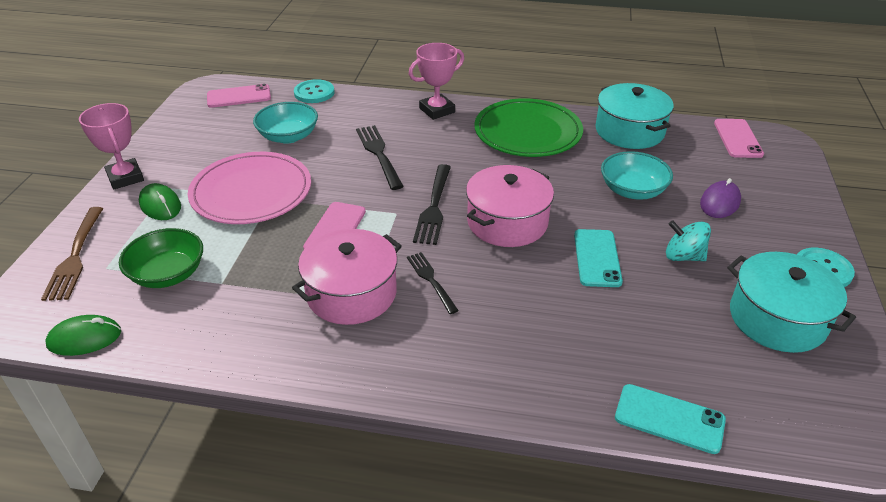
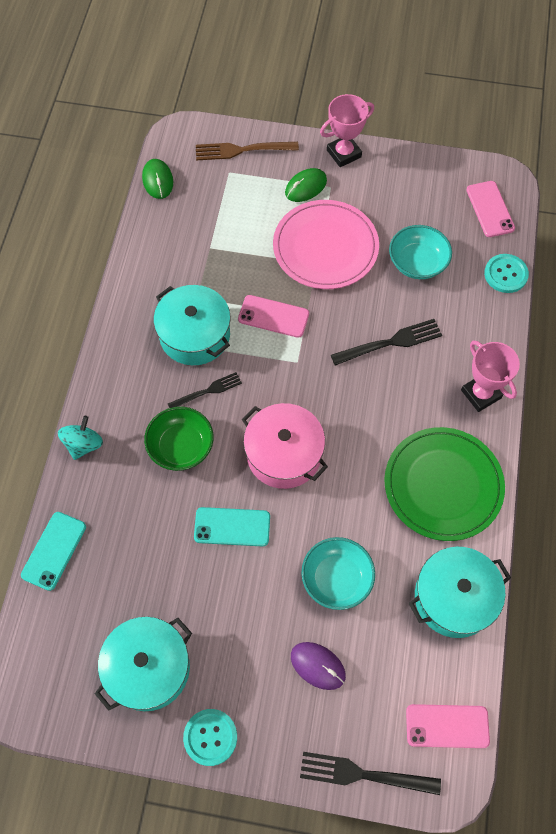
camera: 90 degrees right, 25 degrees up
(168, 274) = (220, 212): green bowl -> green bowl (181, 446)
(351, 293) = (195, 335): pink pot -> turquoise pot
(434, 207) = (306, 392): black fork -> black fork (363, 774)
(683, 256) = (233, 606): turquoise spinning top -> turquoise spinning top (83, 444)

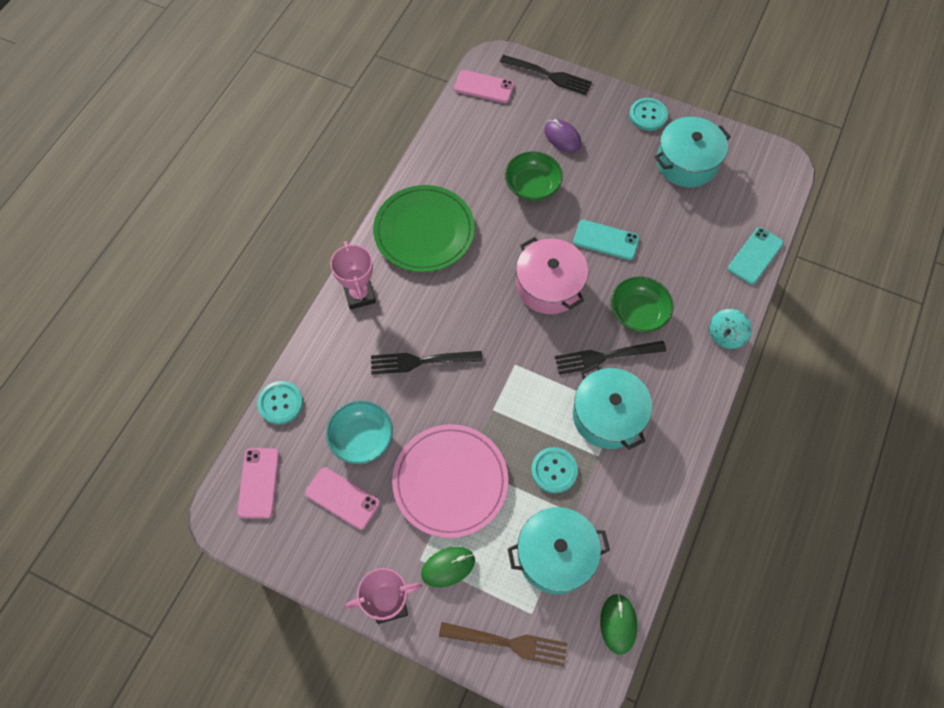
camera: 165 degrees left, 0 degrees up
(207, 391) = (605, 357): black fork -> black fork, size x1.53
(235, 277) = (554, 470): none -> turquoise button
(273, 316) = (525, 416): pink phone -> pink phone (342, 498)
(336, 578) = (532, 186): turquoise bowl -> green bowl
(454, 598) = (448, 155): turquoise pot -> turquoise pot (555, 555)

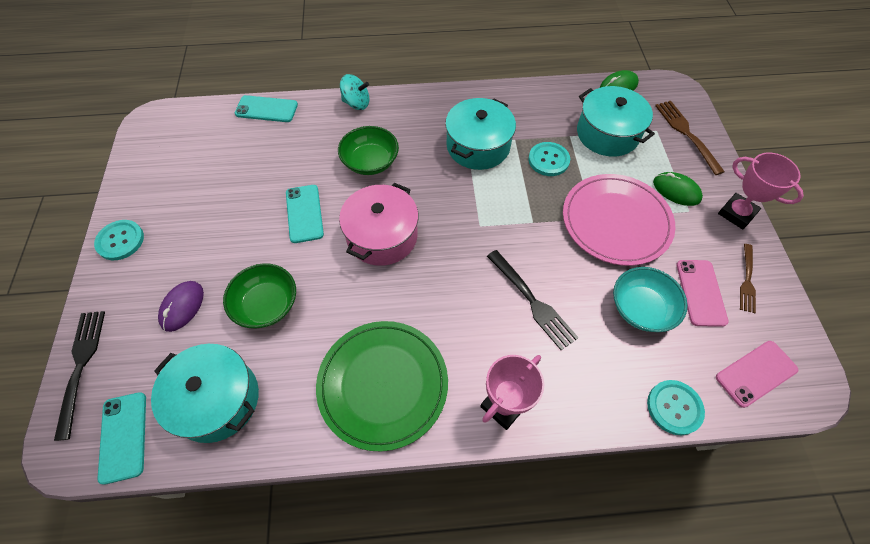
camera: 120 degrees left, 5 degrees down
(326, 548) = (747, 280): none -> brown fork
(484, 87) = (123, 437): pink phone -> turquoise phone
(605, 357) = (427, 167): black fork -> none
(686, 163) = (177, 187): turquoise pot -> turquoise pot (217, 399)

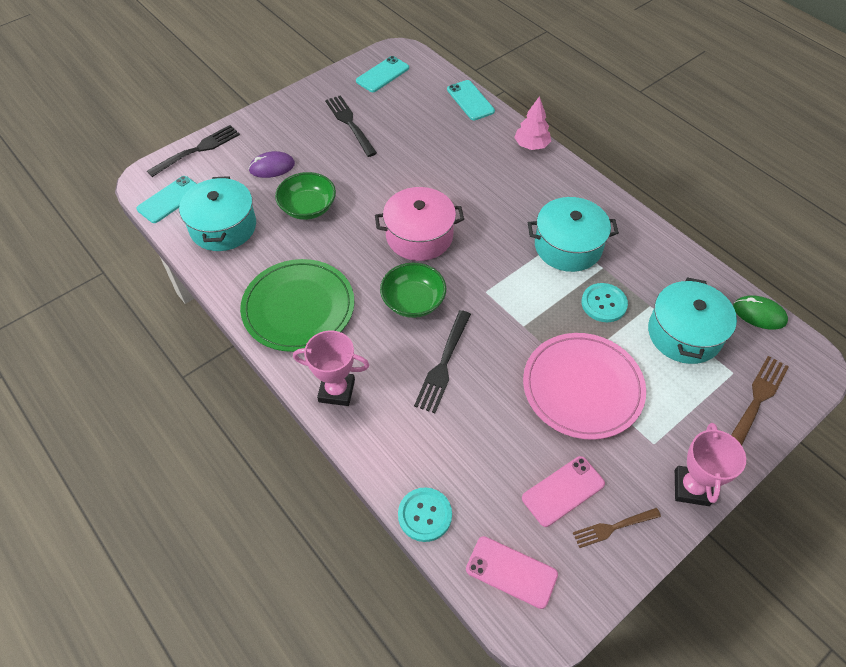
camera: 55 degrees right, 5 degrees down
(120, 241) = (293, 105): turquoise button -> none
(197, 209) = (350, 123): none -> black fork
(304, 213) = (398, 180): turquoise phone -> turquoise phone (382, 74)
(356, 103) = (531, 145): turquoise spinning top -> pink tree
(370, 162) = (481, 188): green bowl -> green bowl (413, 301)
(641, 308) = (504, 448): turquoise bowl -> none
(676, 190) = (669, 422): green mouse -> none

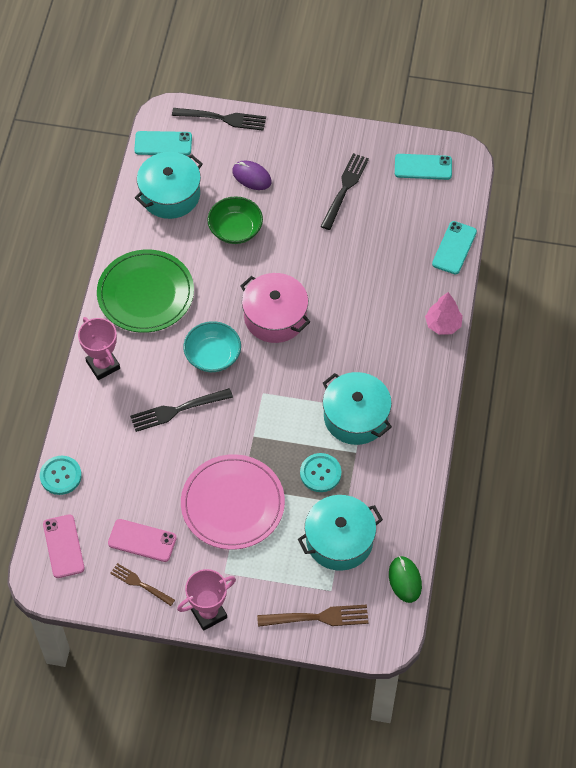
camera: 50 degrees right, 5 degrees up
(413, 301) = (213, 356): green bowl -> turquoise bowl

